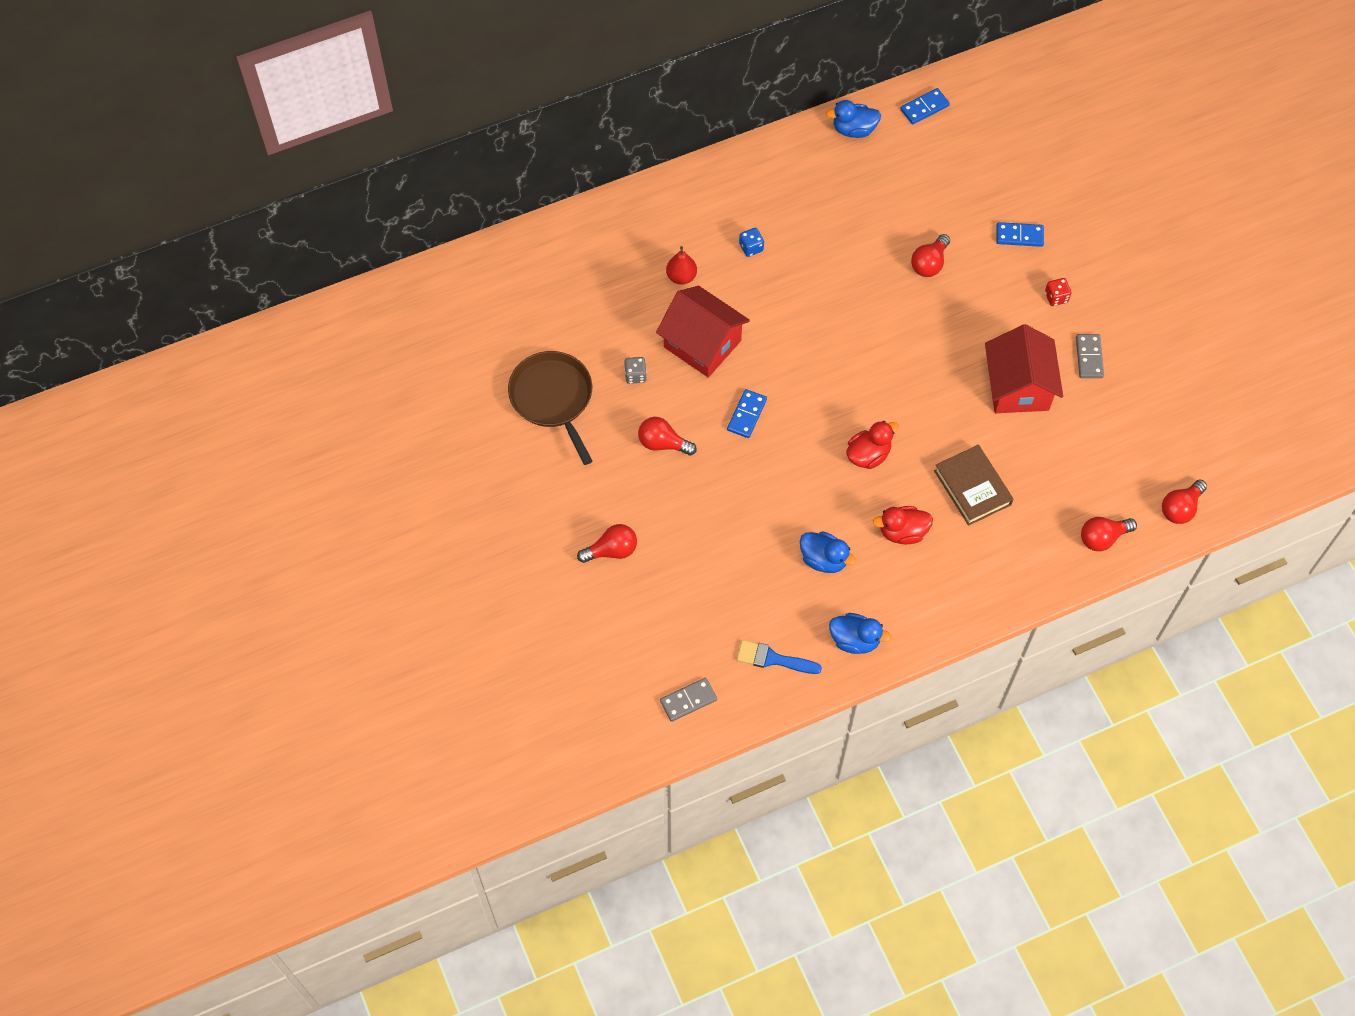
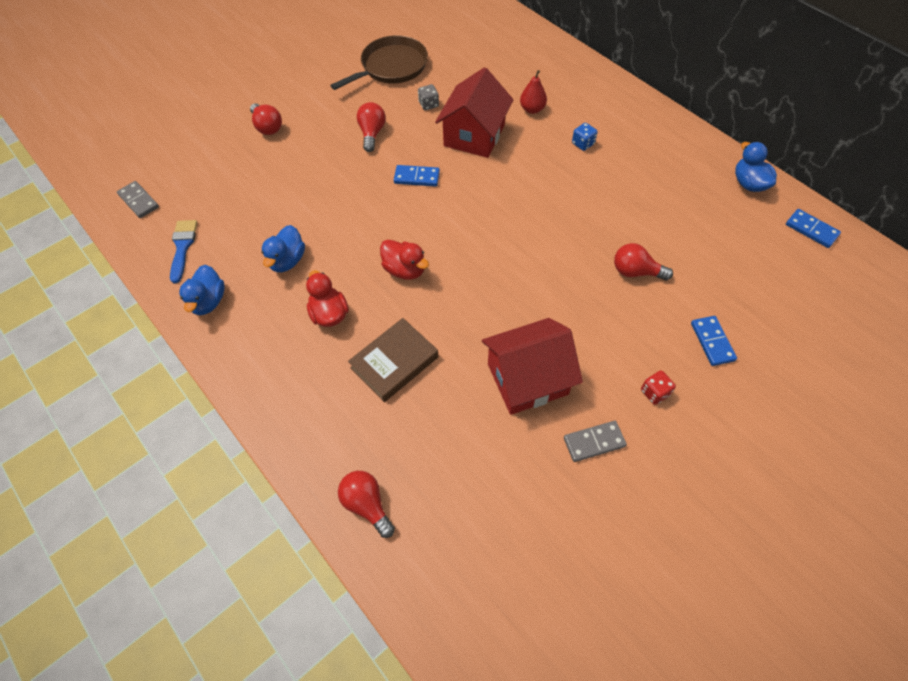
camera: 75 degrees right, 5 degrees down
(1180, 508) = (430, 590): red light bulb -> none

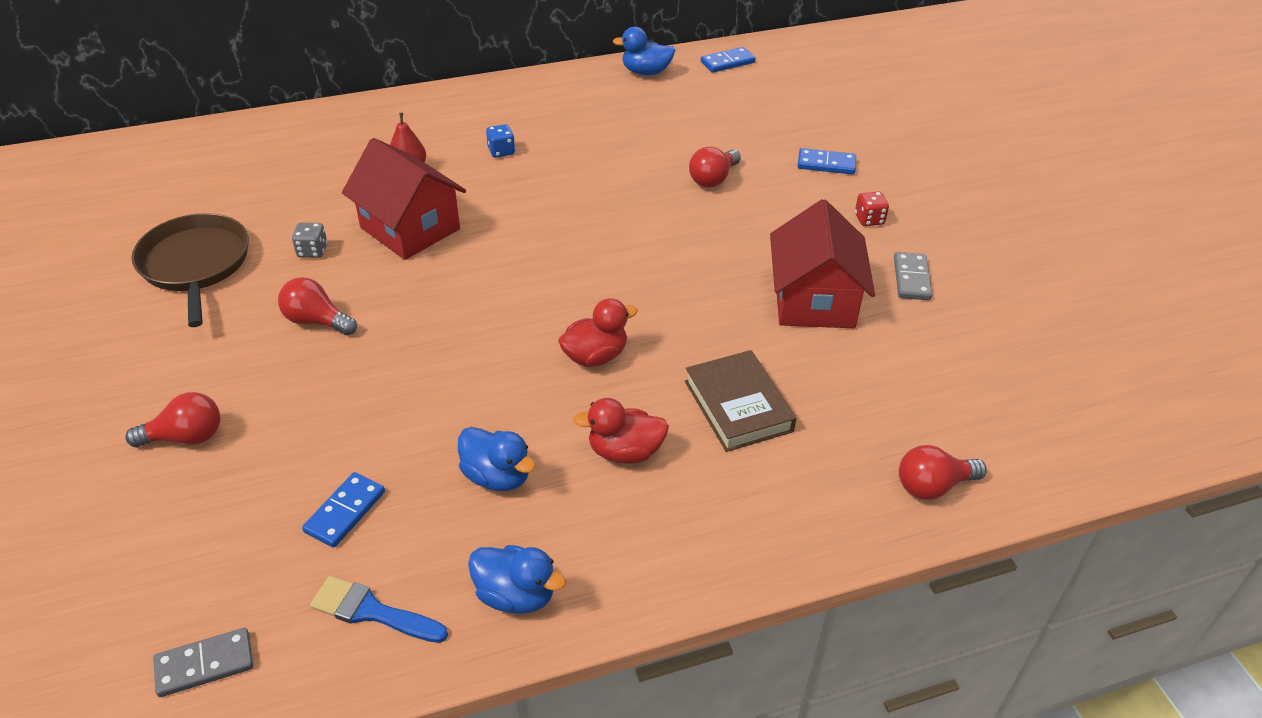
camera: 70 degrees left, 15 degrees down
(416, 177) = (441, 301): blue domino -> blue domino (345, 512)

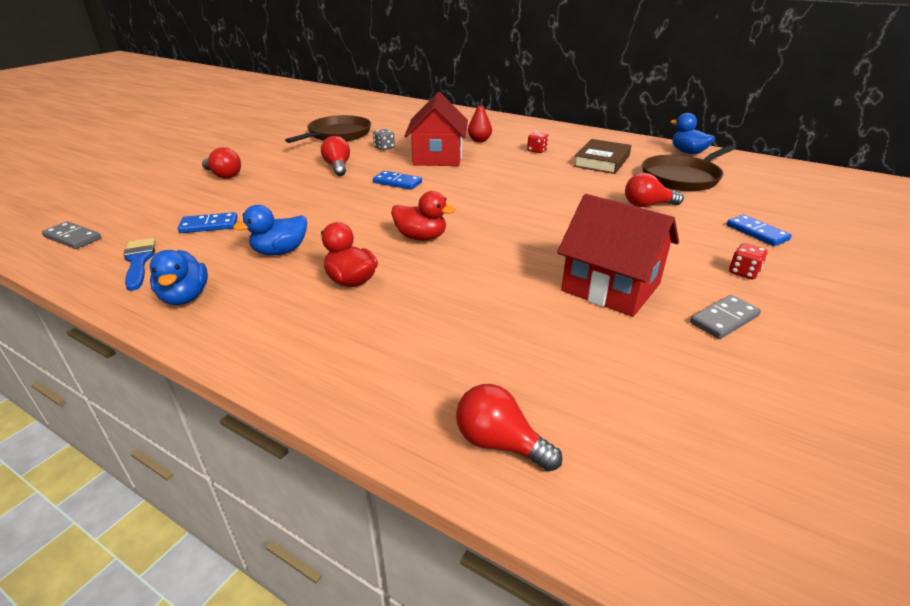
camera: 50 degrees right, 10 degrees down
(497, 476) = (280, 251): blue duck -> blue duck turned 60 degrees clockwise
(501, 151) = (537, 150): blue dice -> red dice
(690, 118) = (682, 177): none -> brown pan
(727, 62) = (760, 166): blue domino -> blue domino (397, 182)
(738, 406) = (452, 303): brown book -> brown book (602, 161)
(814, 301) = (610, 287): red house -> red house turned 75 degrees clockwise

